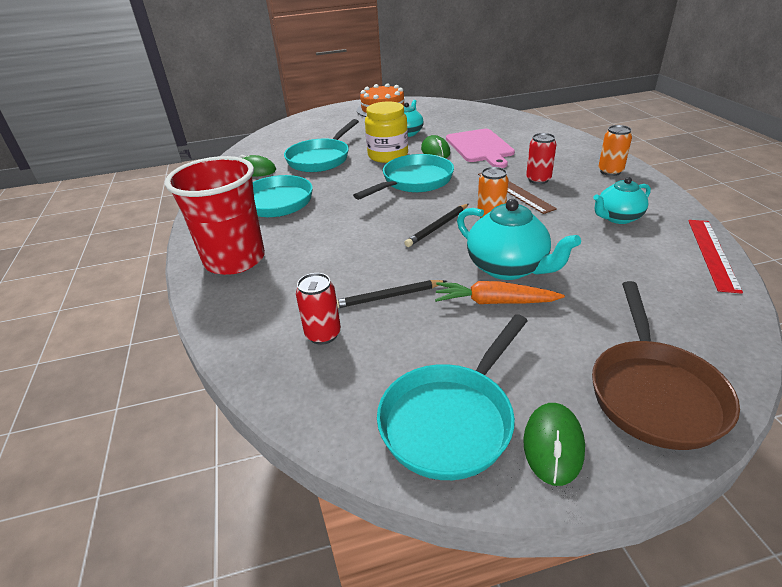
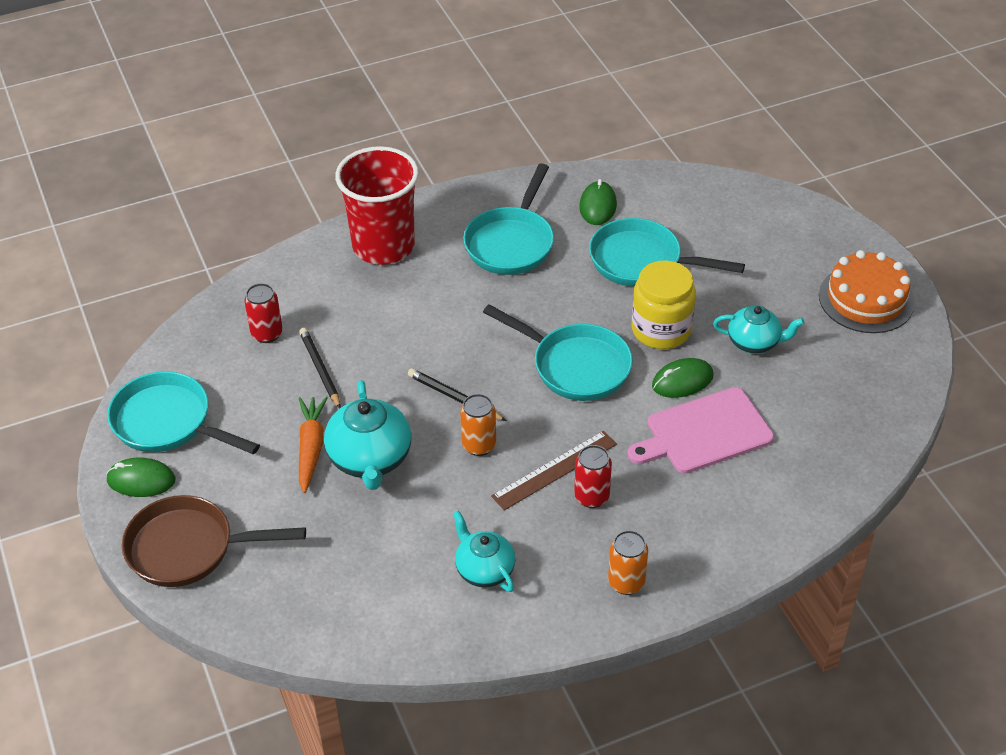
camera: 80 degrees right, 10 degrees up
(508, 268) = (370, 459): turquoise teapot -> turquoise teapot turned 45 degrees counterclockwise
(712, 253) = (401, 646): red ruler -> none

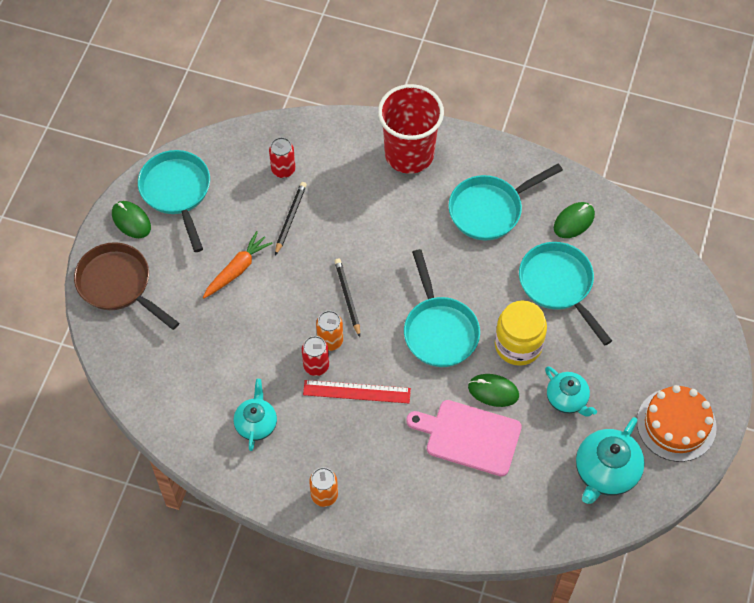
camera: 40 degrees right, 15 degrees up
(370, 459) = (261, 303): turquoise teapot -> turquoise teapot (605, 472)
(554, 470) = (356, 391): brown ruler -> red ruler
(591, 497) = (360, 426): red can -> red can (316, 366)

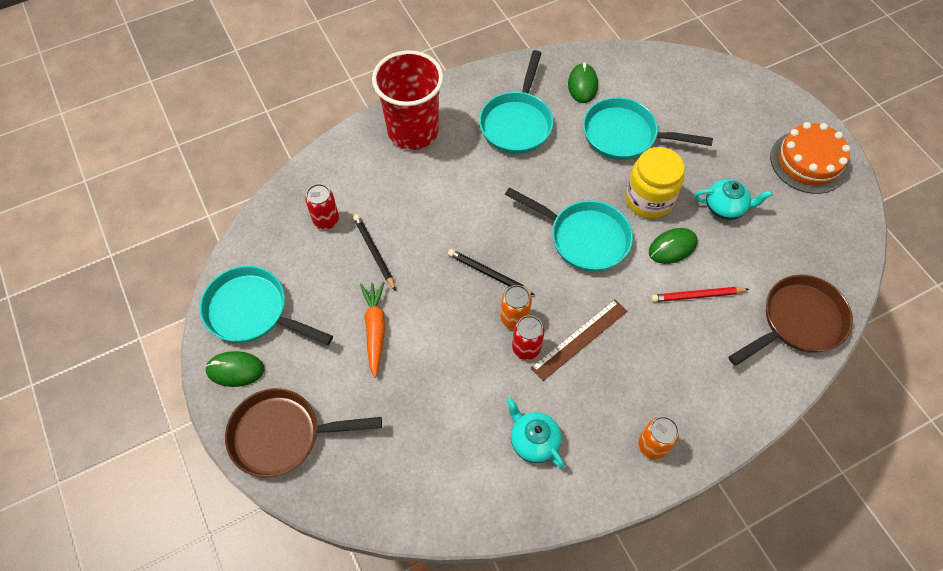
camera: 45 degrees left, 0 degrees up
(356, 391) = (579, 339): red ruler -> brown ruler
(469, 437) = (697, 296): pink cutting board -> red pencil
(518, 516) = (798, 321): none -> brown pan
(605, 472) = (809, 235): turquoise teapot -> none

